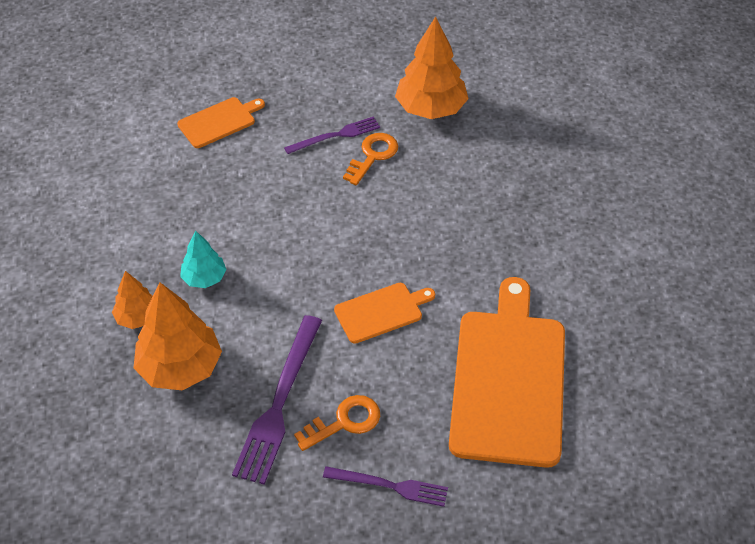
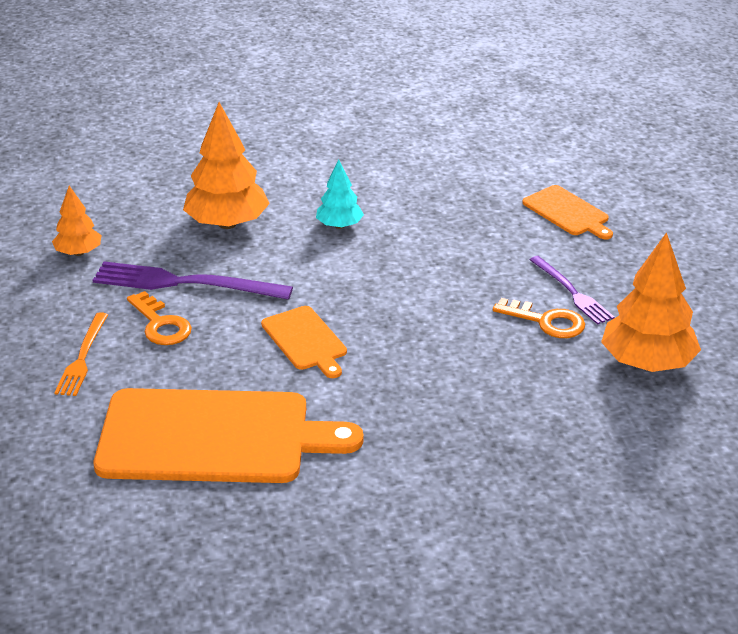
camera: 85 degrees right, 15 degrees down
(138, 317) = (286, 195): orange tree -> orange tree (78, 252)
(390, 486) = (82, 357): purple fork -> orange fork

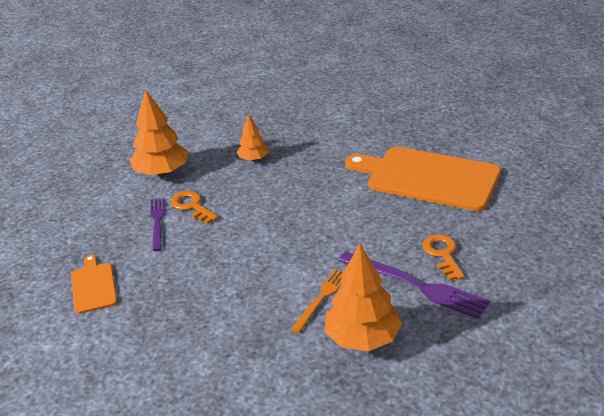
camera: 155 degrees left, 0 degrees up
(78, 252) = (499, 336): orange tree -> orange tree (253, 159)
(82, 357) = (502, 241): orange fork -> orange fork (321, 298)
(305, 340) = (348, 223): orange cutting board -> none
(339, 225) = (272, 314): turquoise tree -> none

